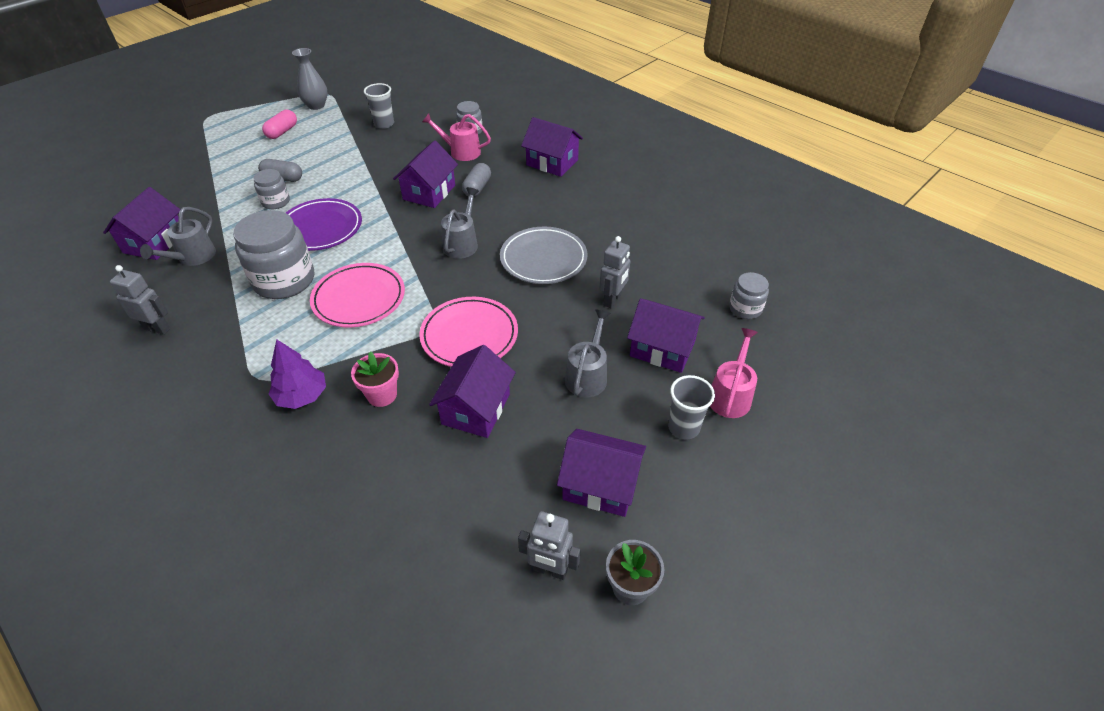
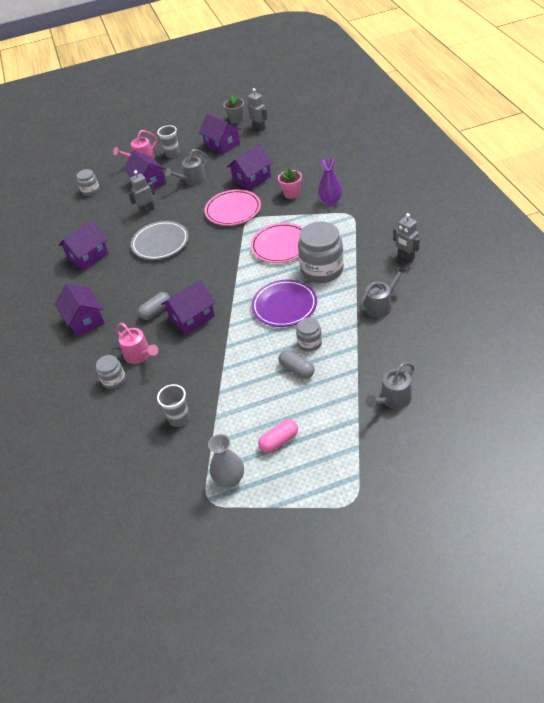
camera: 145 degrees left, 0 degrees up
(154, 242) = (409, 328): purple house -> purple house (88, 256)
(302, 396) = (330, 202): purple tree -> purple vase
(462, 243) = (198, 267): grey watering can -> grey watering can (392, 400)

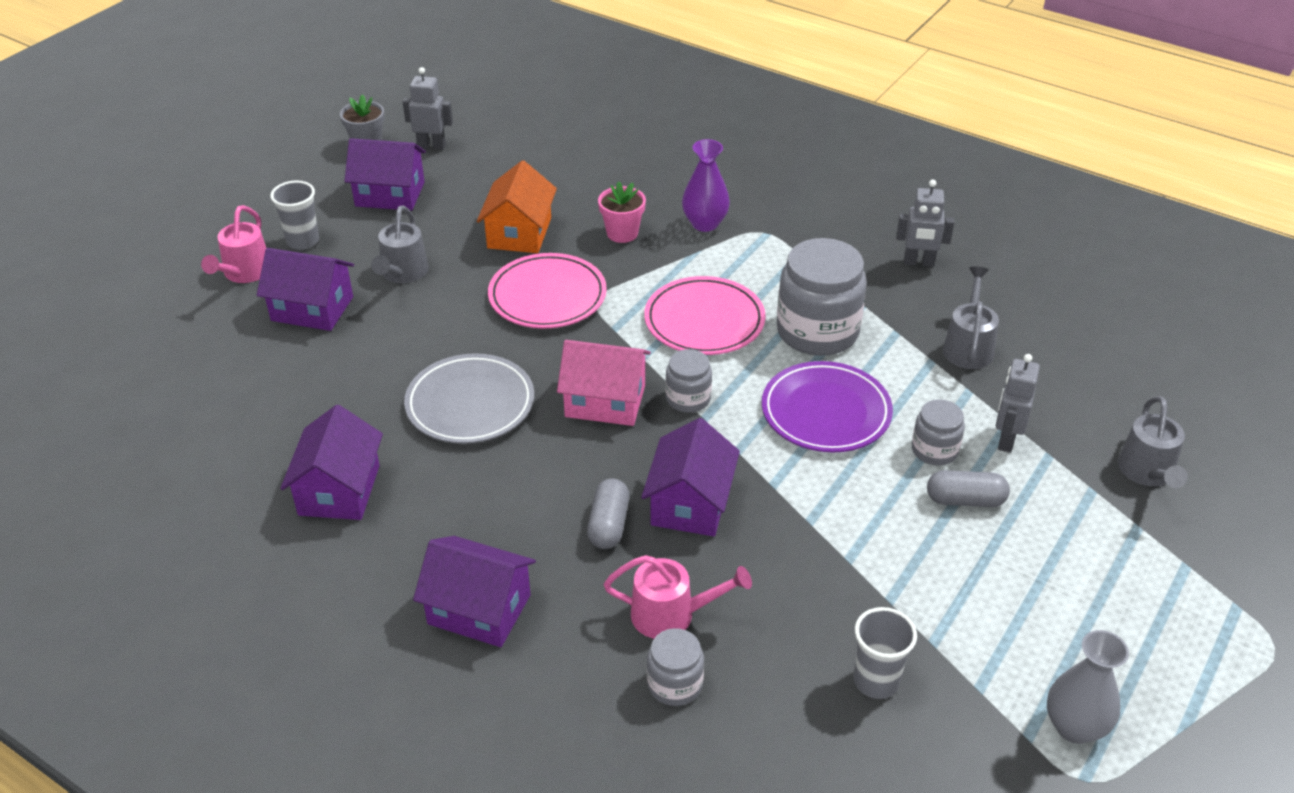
camera: 45 degrees left, 5 degrees down
(90, 191) = (191, 367): grey jar -> grey jar (688, 398)
(147, 210) = (369, 358): grey robot -> grey robot (1006, 440)
(207, 263) = (605, 401): none -> pink house
(252, 179) = (519, 233): purple house -> orange house
(279, 441) = (1072, 622): pink capsule -> none

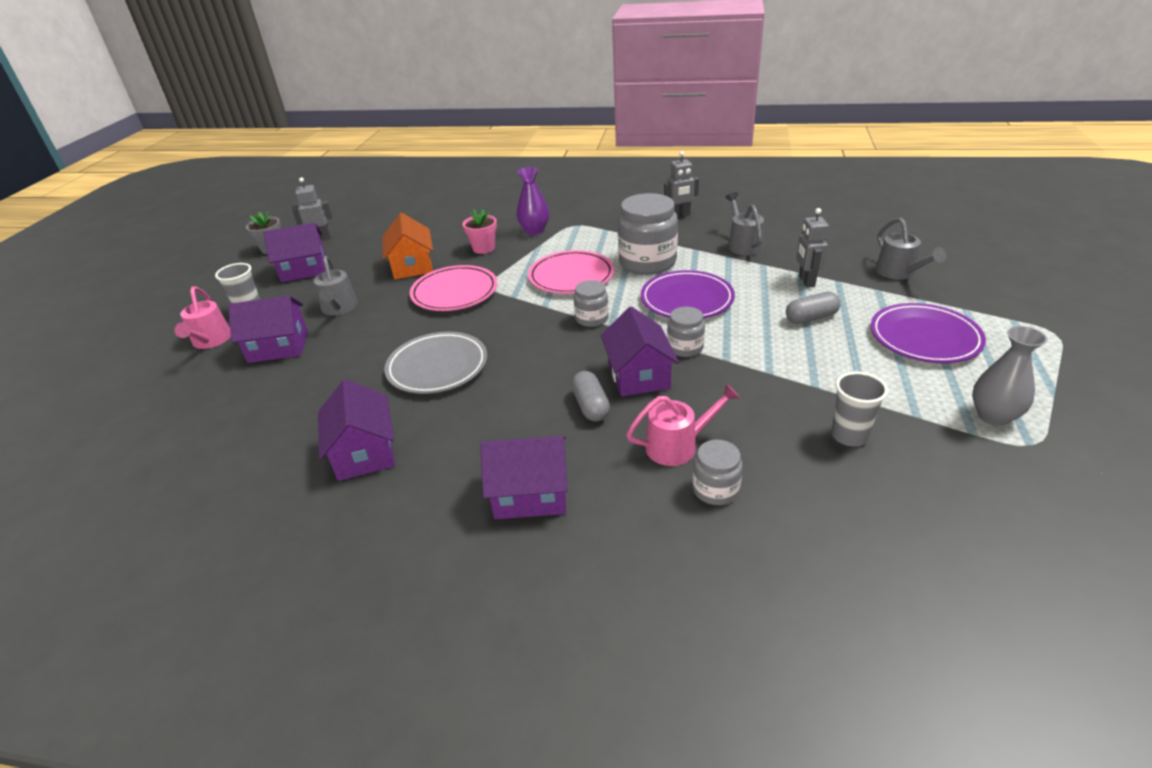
camera: 20 degrees left, 5 degrees down
(605, 401) = (535, 336): pink house -> none
(934, 450) = (769, 299): grey jar -> grey jar (685, 348)
(1089, 586) = (924, 338): none -> purple plate

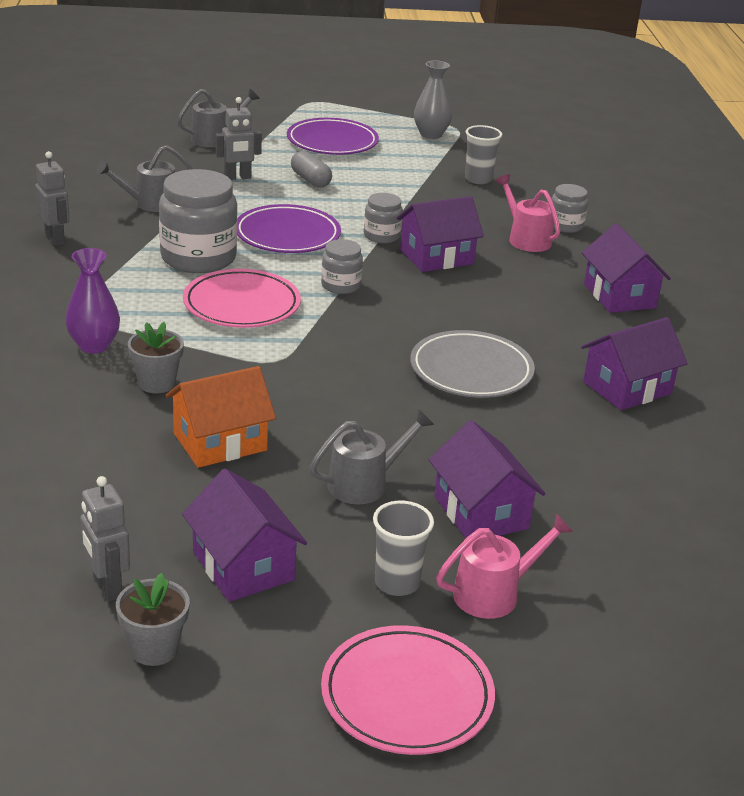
camera: 110 degrees left, 5 degrees down
(454, 292) = (298, 387): pink plate -> pink plate (407, 696)
(483, 248) = (156, 383): pink flower pot -> grey flower pot
(591, 406) = (494, 277): grey capsule -> none

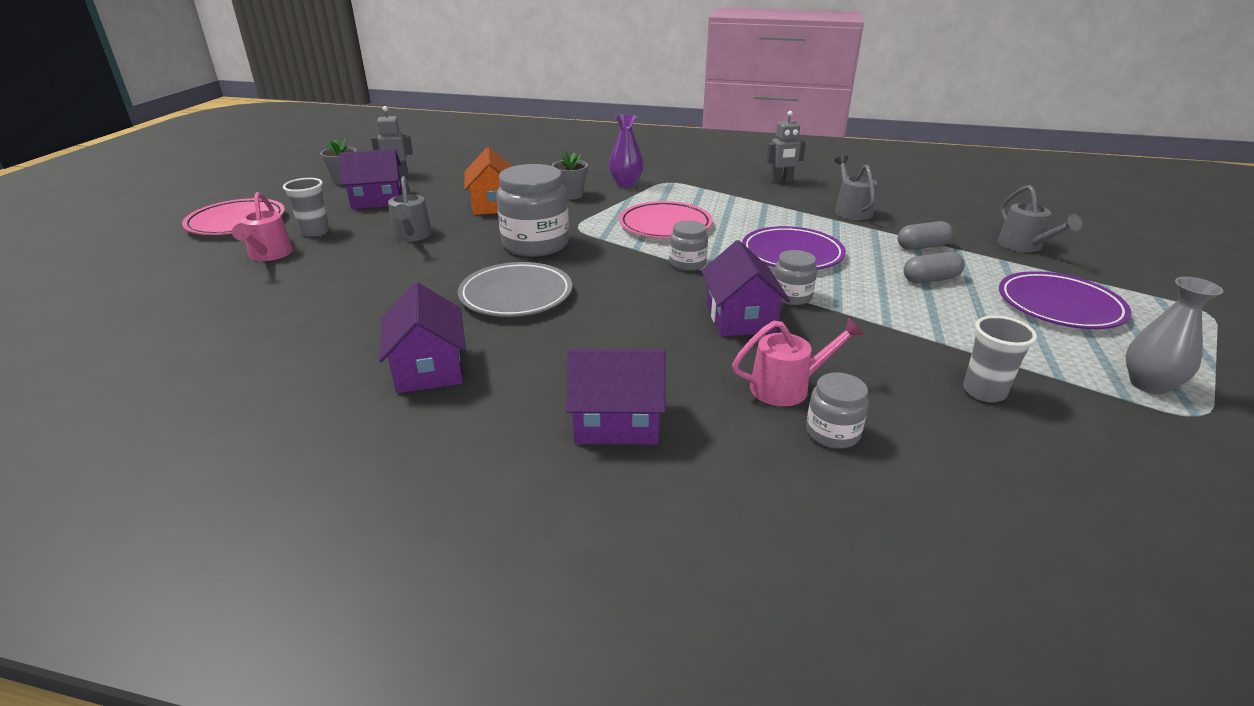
camera: 110 degrees right, 0 degrees up
(198, 258) = (747, 218): grey jar -> grey jar (535, 244)
(237, 177) = (922, 247): grey robot -> grey capsule
(481, 512) = (342, 265): purple house -> none

